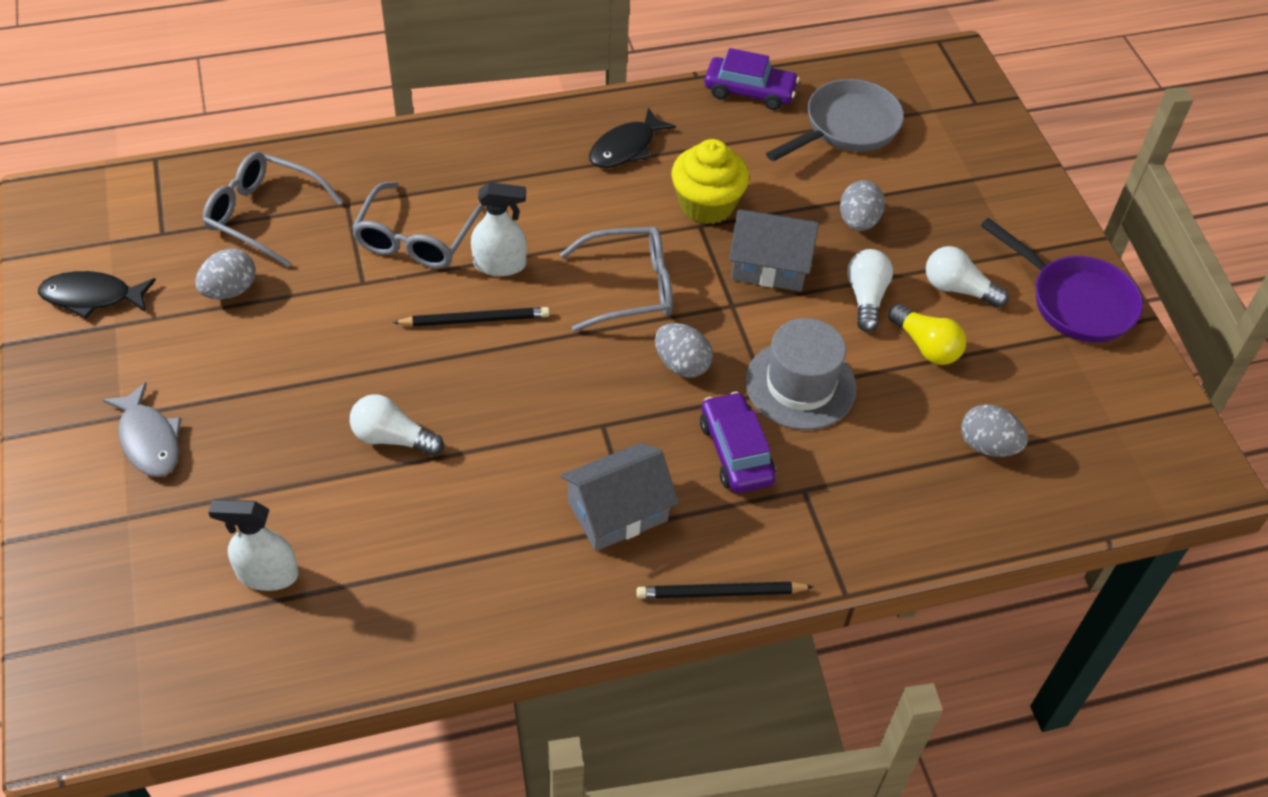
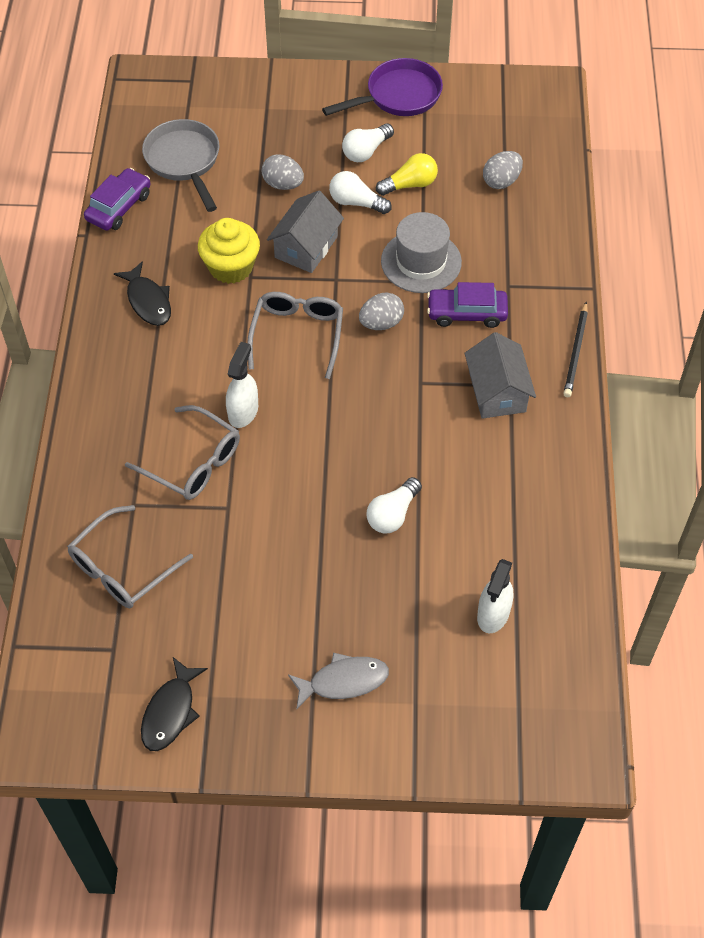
camera: 70 degrees left, 5 degrees up
(230, 290) = (201, 604): grey egg -> none
(475, 320) = (294, 439): black pencil -> none

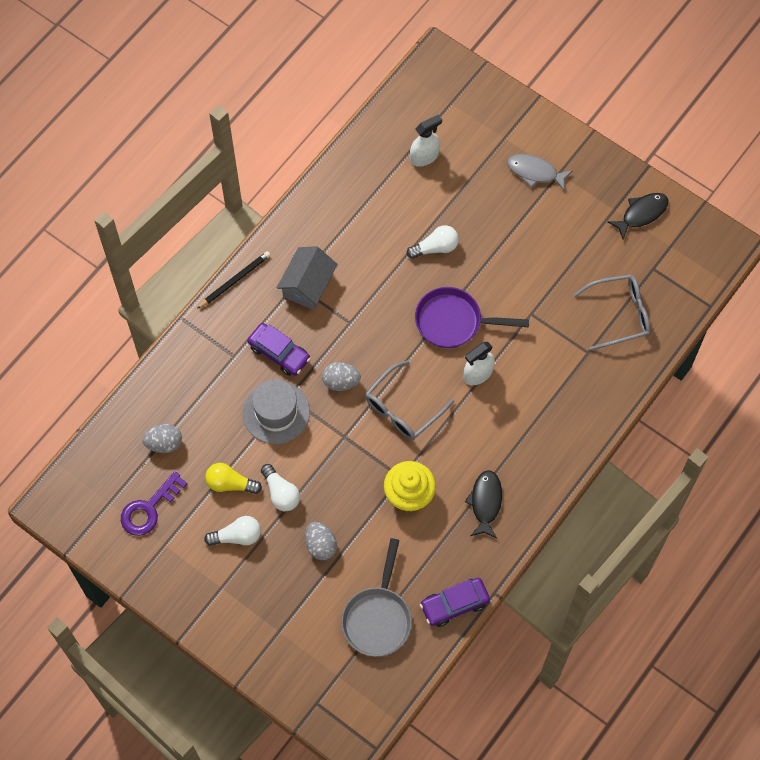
camera: 145 degrees left, 10 degrees up
(193, 462) = (533, 357): grey glasses -> none
(306, 247) = (345, 477): grey house -> none
(398, 96) = (170, 575): purple pan -> purple pan (454, 322)
(464, 129) = (149, 509): none -> purple key

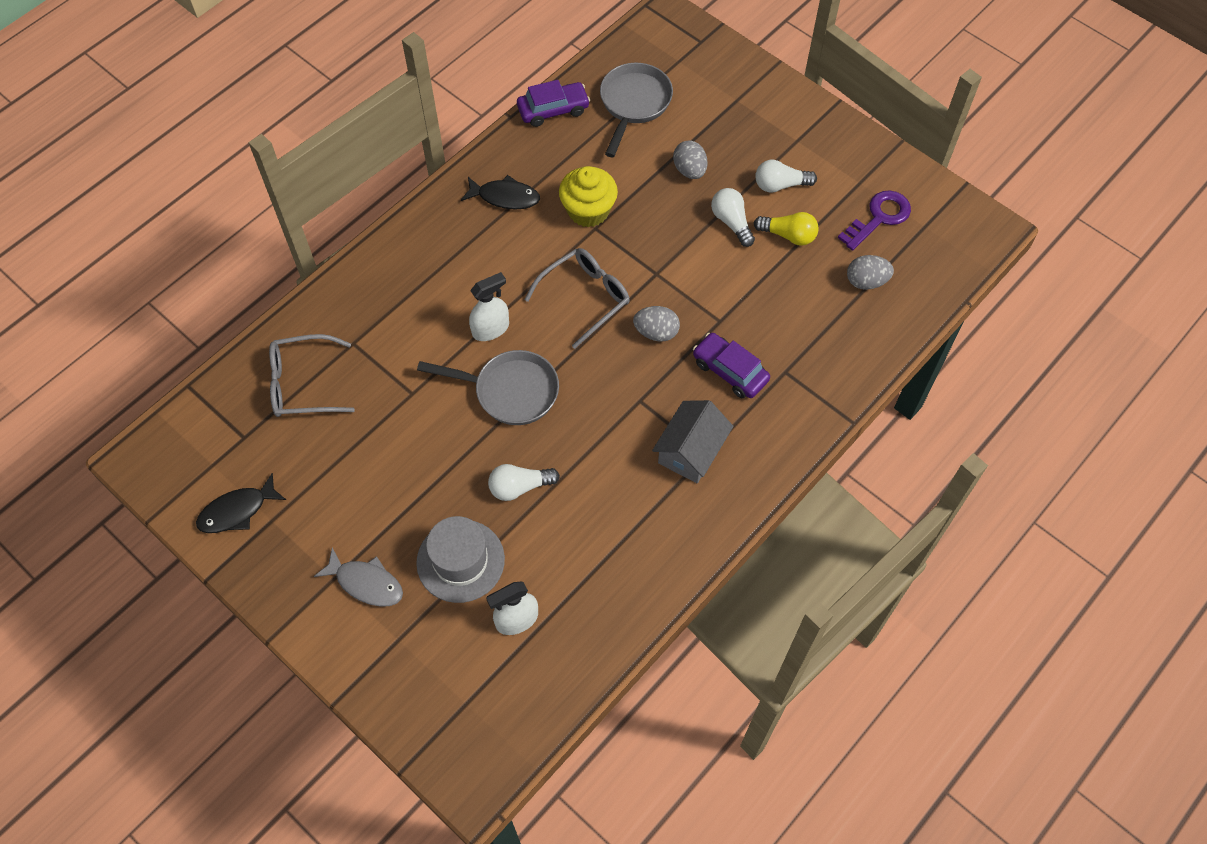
camera: 175 degrees left, 5 degrees down
(235, 280) = (785, 465): black pencil -> none
(276, 412) = (735, 304): grey hat -> grey hat (460, 561)
(454, 322) = (510, 391): purple pan -> grey pan
(485, 502) = (505, 197): black fish -> black fish turned 90 degrees counterclockwise

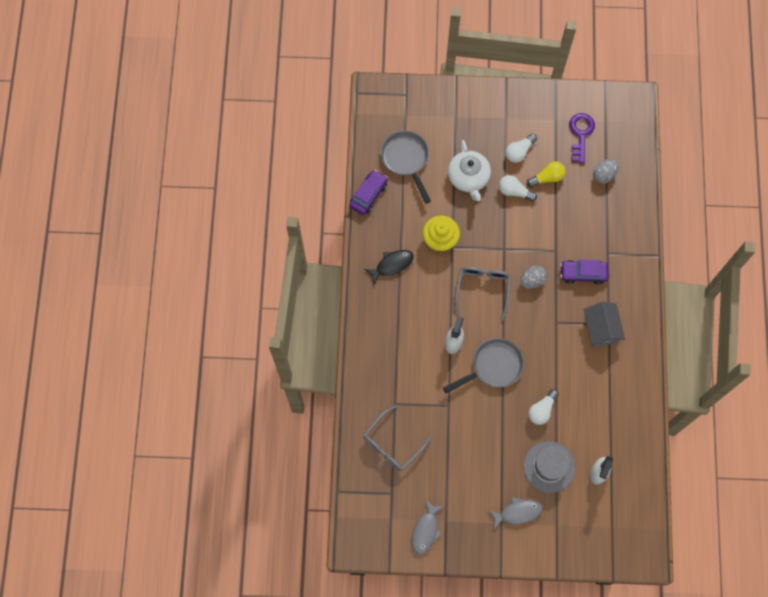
camera: 40 degrees left, 10 degrees up
(237, 511) = (425, 530): black fish -> grey fish
(689, 170) = (468, 177): grey egg -> white teapot

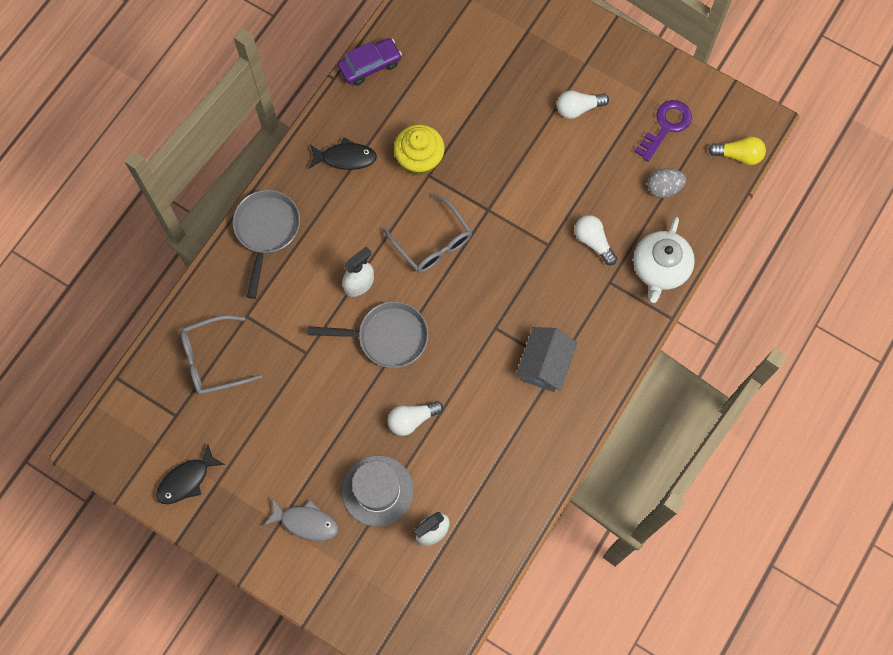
camera: 30 degrees right, 0 degrees up
(406, 160) = (439, 49): grey pan -> grey pan (266, 231)
(425, 530) = (186, 480): grey fish -> black fish
(468, 177) = (499, 106): white teapot -> white teapot (660, 268)
(482, 289) = (432, 242): grey glasses -> grey glasses turned 105 degrees clockwise
(514, 191) = (543, 151): white light bulb -> white light bulb (593, 242)
(532, 280) = (497, 264): grey egg -> none
(547, 178) = (592, 155): yellow light bulb -> yellow light bulb (738, 155)
(583, 273) = (564, 289): purple car -> none

